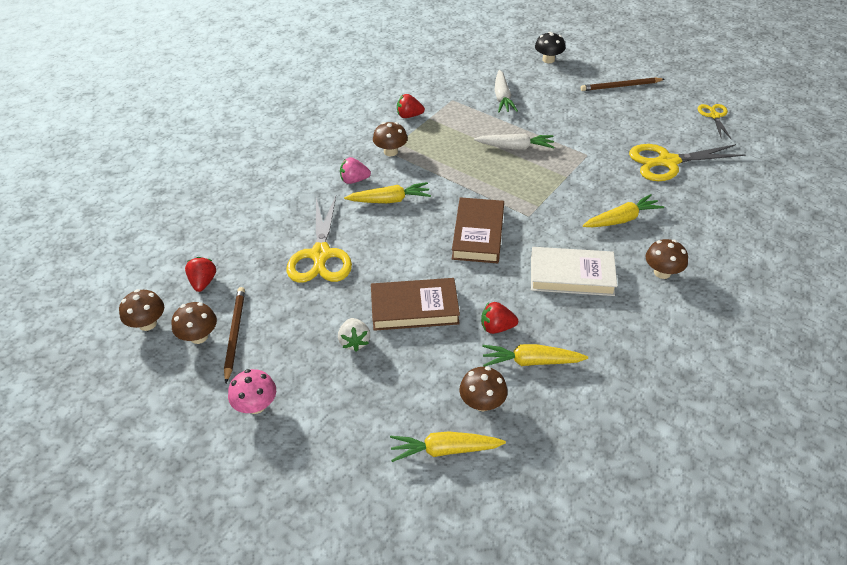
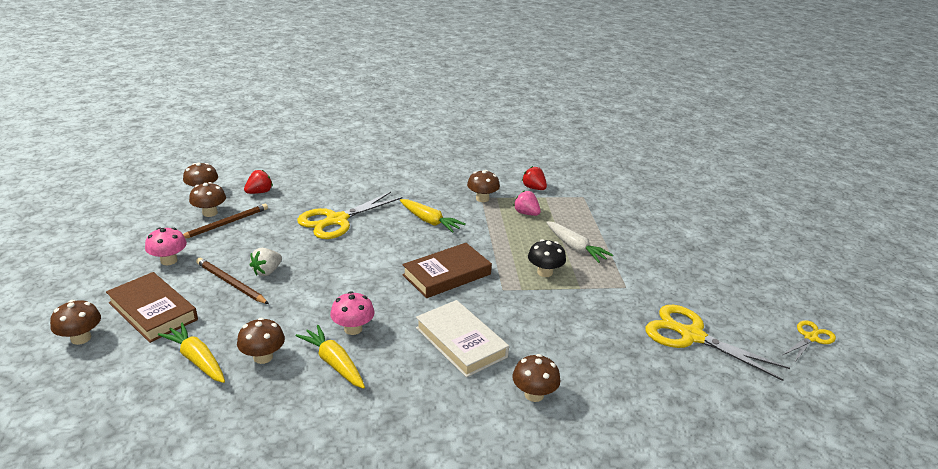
camera: 45 degrees right, 15 degrees down
(326, 528) = (81, 338): none -> brown mushroom
(354, 180) = (430, 199): pink strawberry -> pink strawberry (526, 213)
(414, 308) = (329, 281): brown book -> brown book (153, 311)
(497, 327) = (353, 329): red strawberry -> pink mushroom
(502, 97) = (625, 216): white carrot -> none
(548, 60) = (713, 216): black mushroom -> black mushroom (545, 272)
(620, 86) = (749, 266): brown pencil -> brown pencil (230, 283)
(622, 219) = (570, 341): yellow carrot -> none

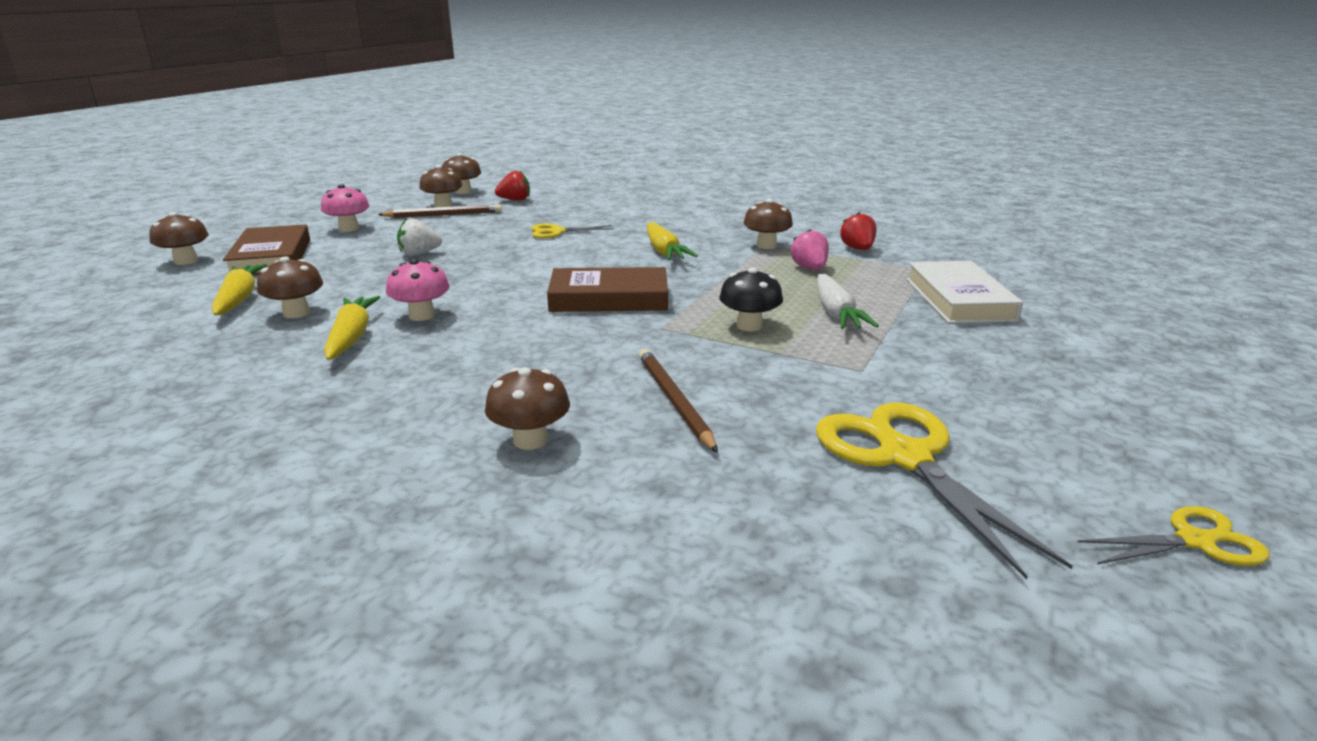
camera: 35 degrees right, 5 degrees down
(230, 283) = (371, 254): brown pencil -> brown pencil (674, 401)
(336, 220) = (556, 232): yellow scissors -> yellow scissors, size x0.55
(461, 342) = (523, 360): white book -> white book (959, 299)

